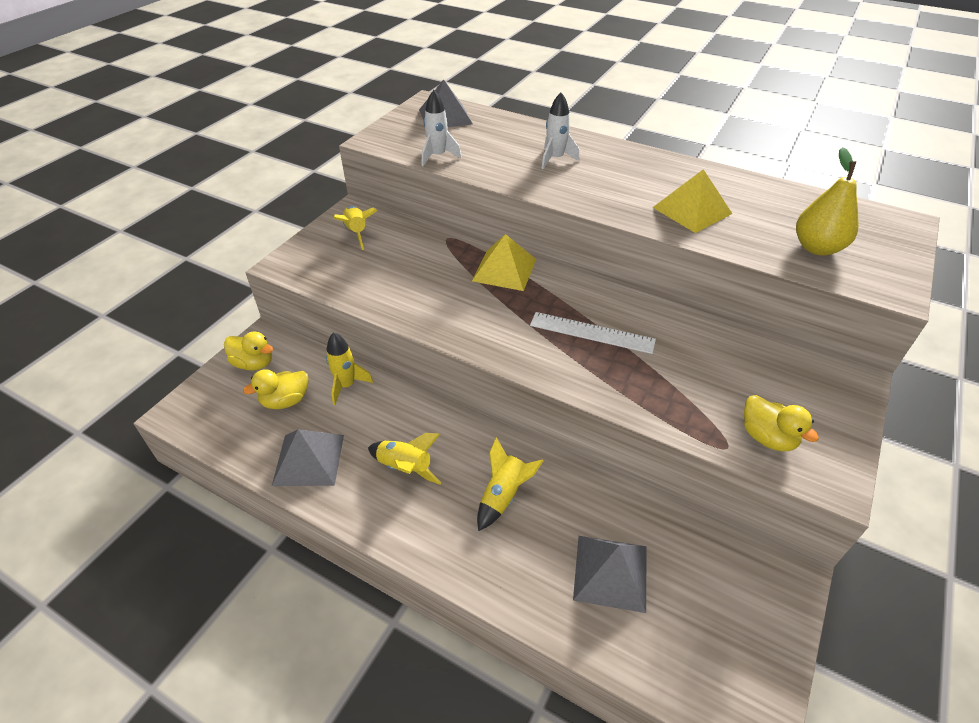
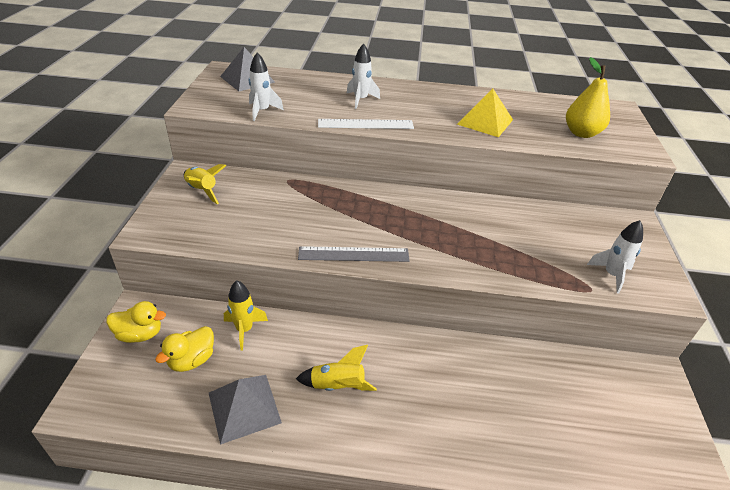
camera: 25 degrees left, 5 degrees down
(469, 335) = (353, 254): none -> grey ruler
(503, 495) = (431, 382): yellow rocket -> none
(504, 269) = (350, 196): yellow pyramid -> none
(592, 333) = (448, 230): white ruler -> white ruler (365, 124)
(610, 572) = (545, 415): grey pyramid -> none
(767, 437) = (611, 275): yellow duck -> white rocket

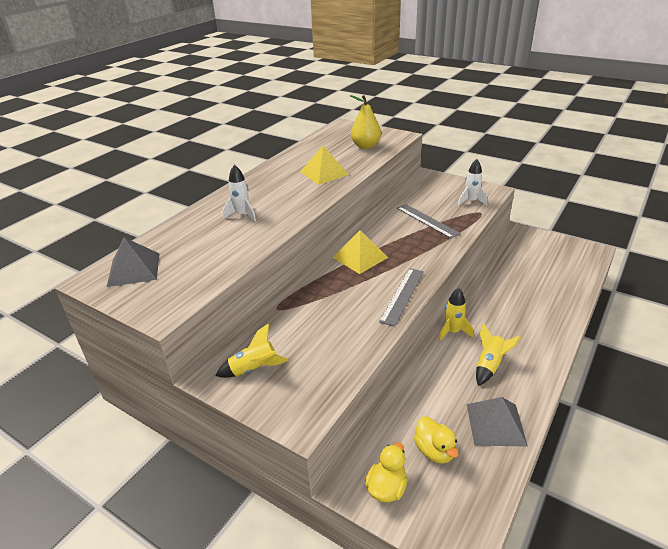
camera: 60 degrees left, 5 degrees down
(244, 330) = (412, 407): yellow rocket -> yellow rocket (452, 332)
(262, 111) = (214, 271): white rocket -> none
(365, 124) = (286, 222): white ruler -> none
(403, 208) = (360, 257): none -> yellow pyramid
(522, 243) = (427, 220): none -> grey ruler

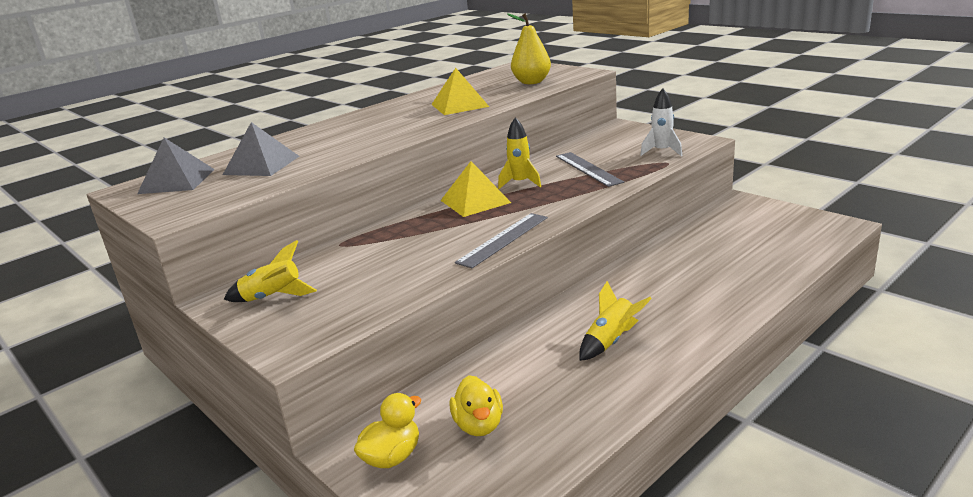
camera: 15 degrees right, 10 degrees down
(242, 215) = (332, 140): white rocket -> none
(452, 332) = (580, 302): yellow rocket -> yellow rocket (520, 183)
(495, 424) = (581, 405): grey pyramid -> grey pyramid (261, 165)

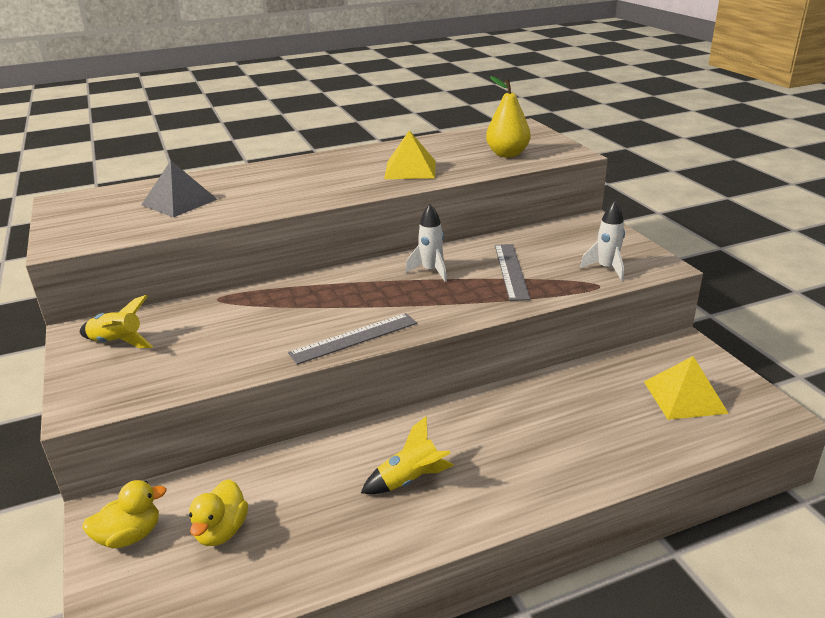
camera: 20 degrees right, 5 degrees up
(177, 181) = (103, 202): grey pyramid -> none
(475, 201) = (371, 282): yellow pyramid -> yellow pyramid (684, 397)
(520, 183) = (431, 271): yellow rocket -> white rocket

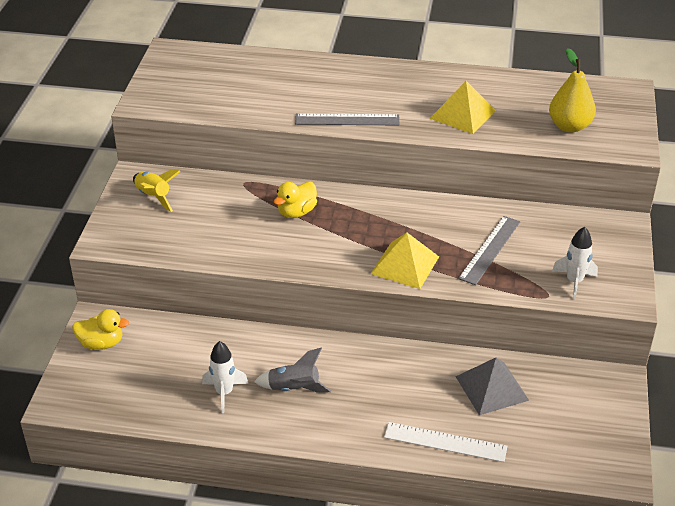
camera: 30 degrees right, 10 degrees up
(179, 202) = (250, 85): grey pyramid -> grey pyramid (491, 388)
(221, 531) = (154, 366): yellow duck -> yellow duck (296, 212)
(354, 338) = (311, 263): grey ruler -> grey ruler (347, 120)
(410, 480) = (294, 388): yellow rocket -> grey rocket
(431, 271) = (424, 222): white rocket -> white rocket (224, 393)
(609, 460) = (445, 442): none -> white ruler
(684, 397) = (560, 423): yellow pyramid -> yellow pyramid (405, 265)

